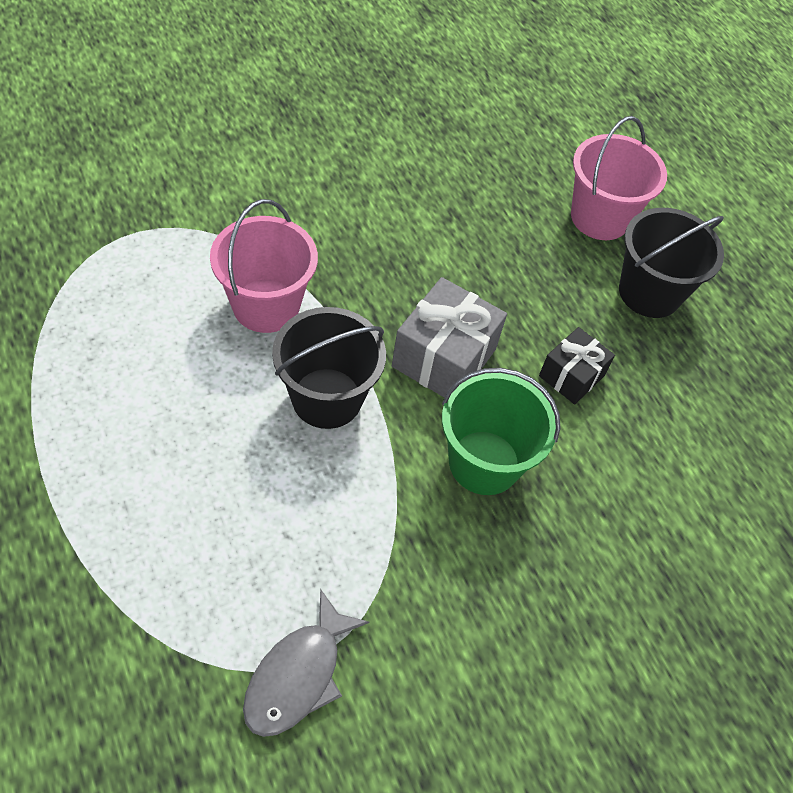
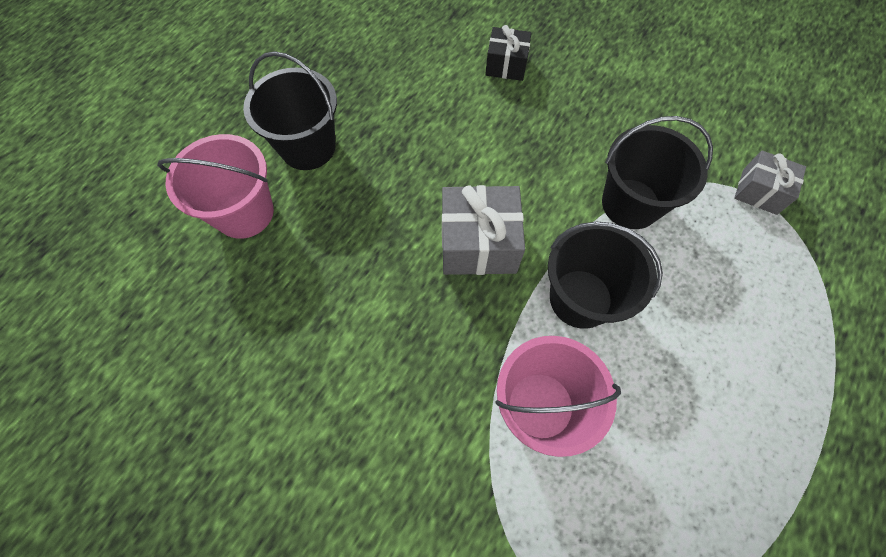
camera: 115 degrees left, 10 degrees up
(298, 675) = (759, 191): grey fish -> grey gift
(388, 520) = (630, 204): none -> black bucket
(484, 462) = (541, 174): green bucket -> none
(571, 376) = (427, 159): black gift -> black gift (506, 65)

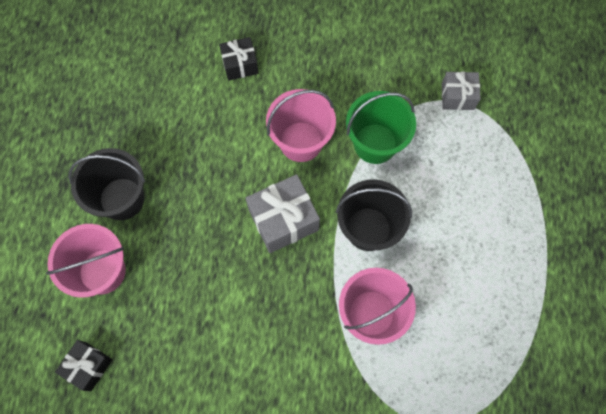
camera: 25 degrees left, 5 degrees up
(168, 309) = (88, 366): none -> black gift
(539, 167) = (301, 141): none -> pink bucket
(630, 204) = (375, 143): black bucket -> green bucket

